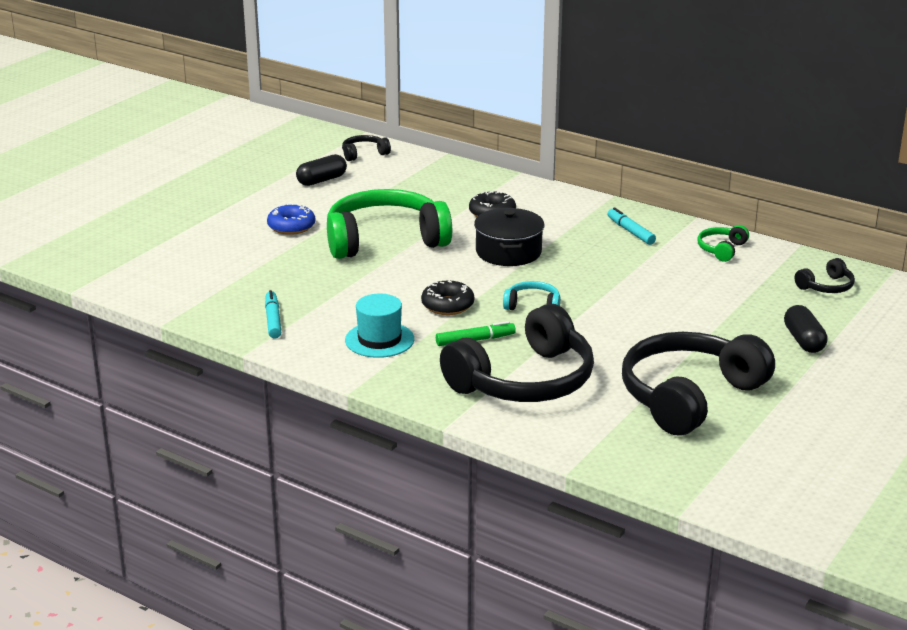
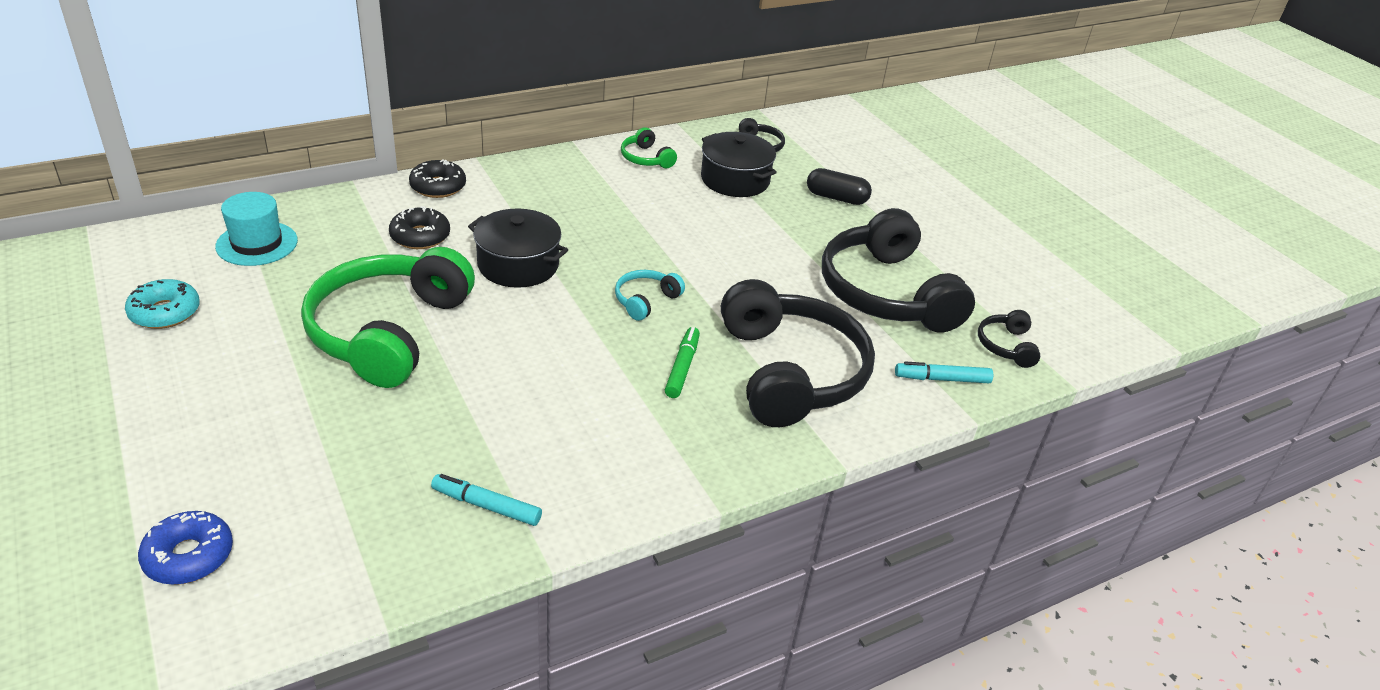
camera: 65 degrees left, 10 degrees up
(291, 226) = (256, 389): blue donut -> blue donut (189, 556)
(322, 180) = (165, 312): black capsule -> turquoise donut
(364, 154) = (145, 252): black headphones -> black headphones (1006, 346)
(379, 340) = (620, 435): turquoise hat -> turquoise hat (257, 243)
(447, 305) = (590, 353): black donut -> black donut (438, 187)
(630, 231) = (559, 183): turquoise marker -> turquoise marker (942, 379)
(753, 291) = (735, 180): none -> black pot

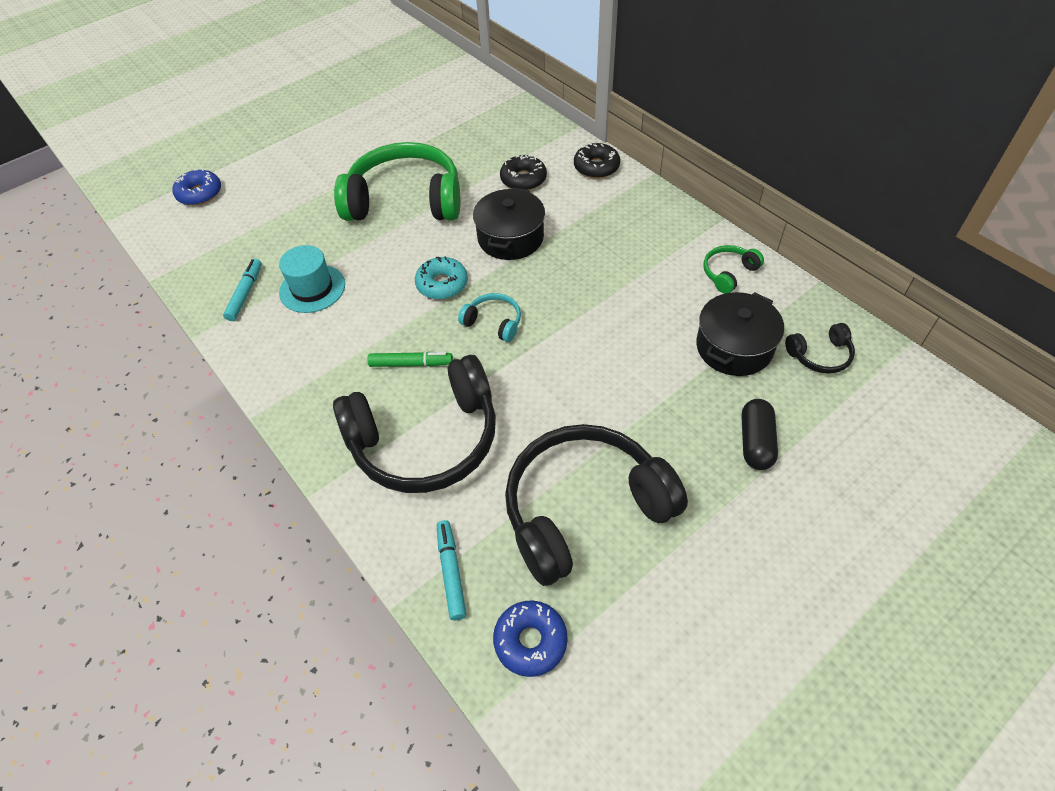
camera: 85 degrees right, 15 degrees up
(165, 312) = (394, 111): turquoise donut -> turquoise donut (442, 284)
(257, 243) = (479, 116): turquoise hat -> turquoise hat (312, 288)
(1006, 346) = (530, 641): black headphones -> blue donut

